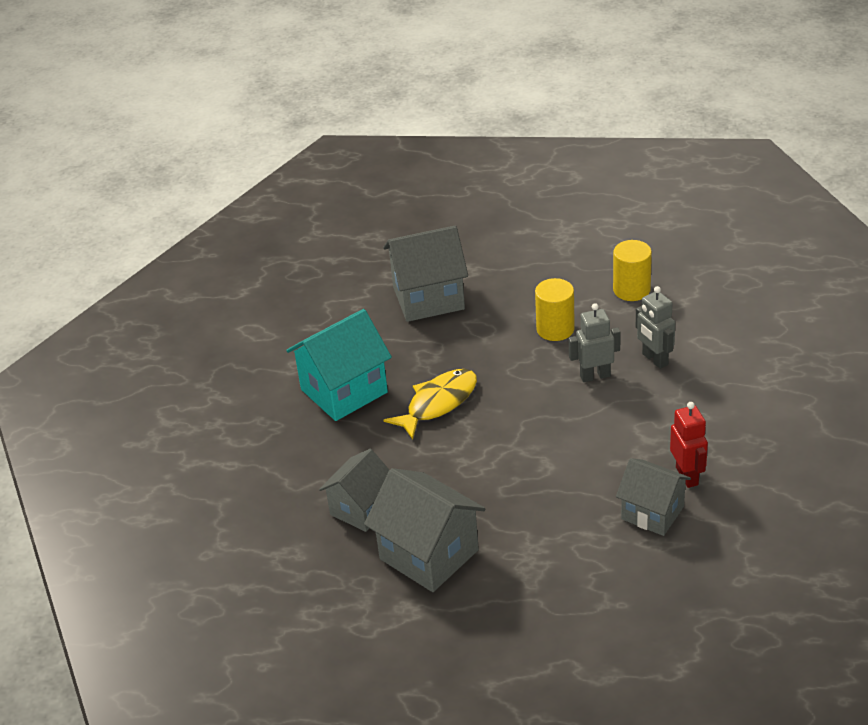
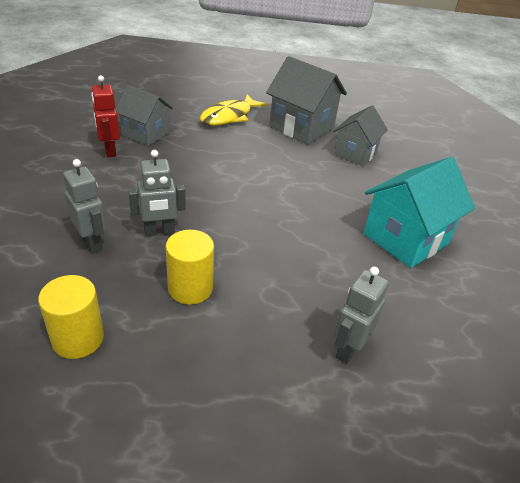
camera: 170 degrees right, 0 degrees up
(428, 298) = (348, 349): grey house -> grey robot
(438, 403) = (312, 220): yellow fish -> yellow fish (229, 116)

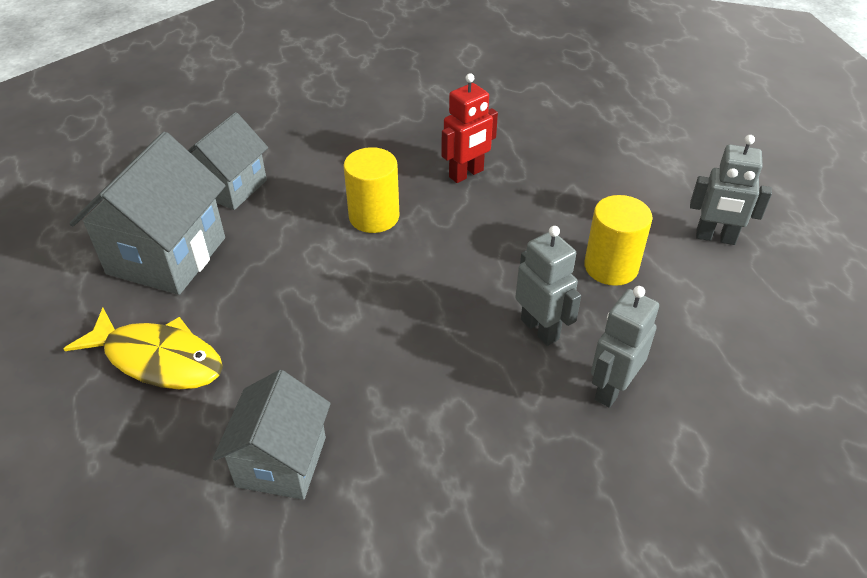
camera: 105 degrees left, 5 degrees up
(78, 339) = (747, 326): yellow cylinder -> yellow cylinder (374, 217)
(110, 150) = (371, 489): red robot -> red robot (466, 174)
(348, 349) = (597, 148): grey robot -> grey robot (715, 238)
(355, 153) = (230, 187): grey house -> grey house turned 75 degrees counterclockwise
(405, 239) = (409, 129): turquoise house -> none

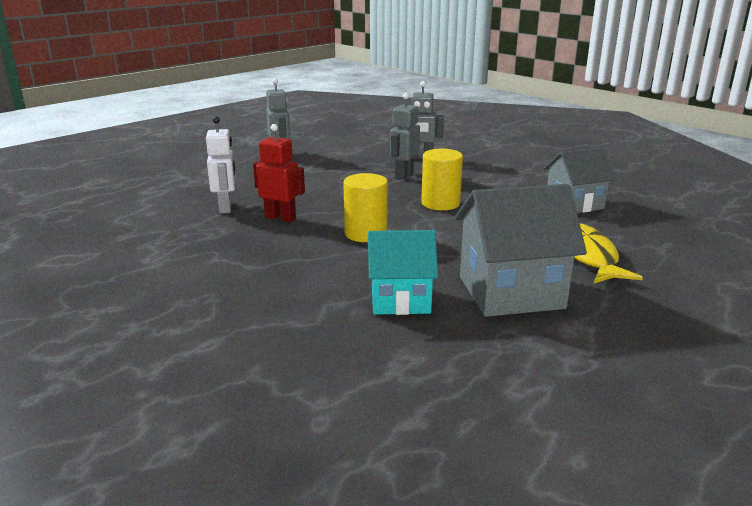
camera: 120 degrees left, 20 degrees down
(230, 187) = (400, 300): grey house -> turquoise house
(525, 147) = (226, 207): none -> white robot
(611, 267) = (333, 169): yellow cylinder -> yellow cylinder (440, 203)

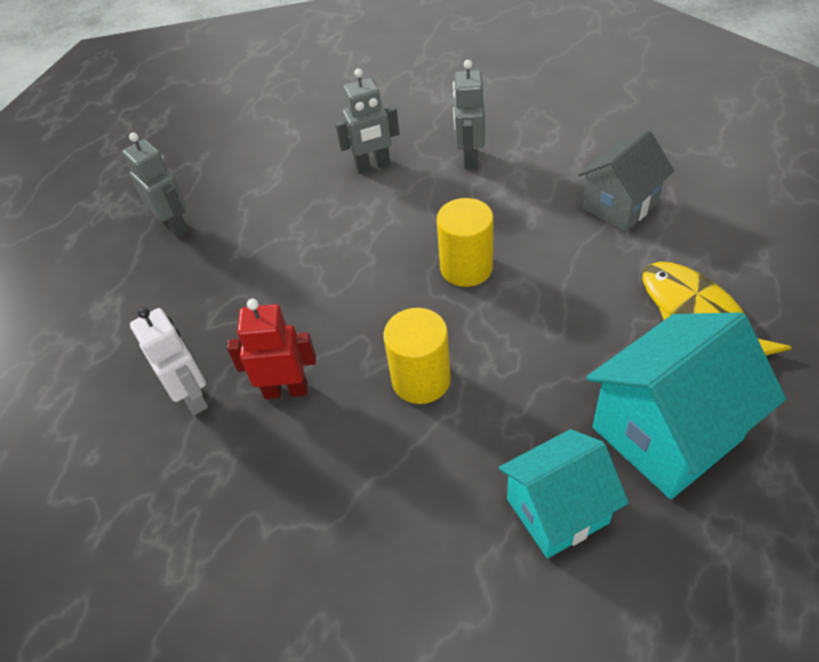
camera: 20 degrees left, 25 degrees up
(404, 175) = (377, 216): grey robot -> grey robot (469, 159)
(511, 292) = (666, 433): grey house -> turquoise house

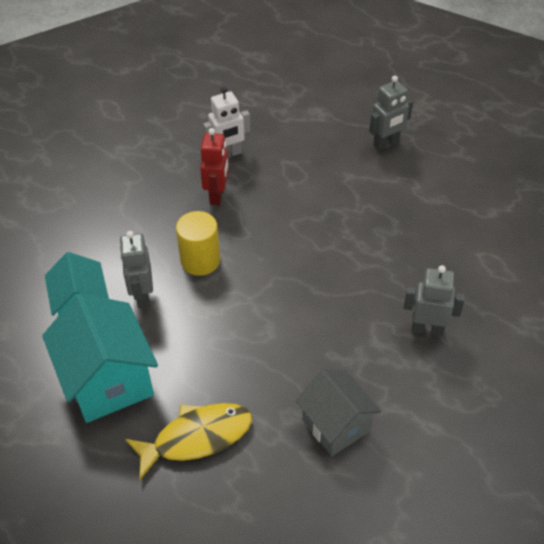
camera: 95 degrees right, 0 degrees up
(373, 166) = (432, 261): grey robot -> grey robot (142, 296)
(466, 268) = (293, 302): yellow cylinder -> none

